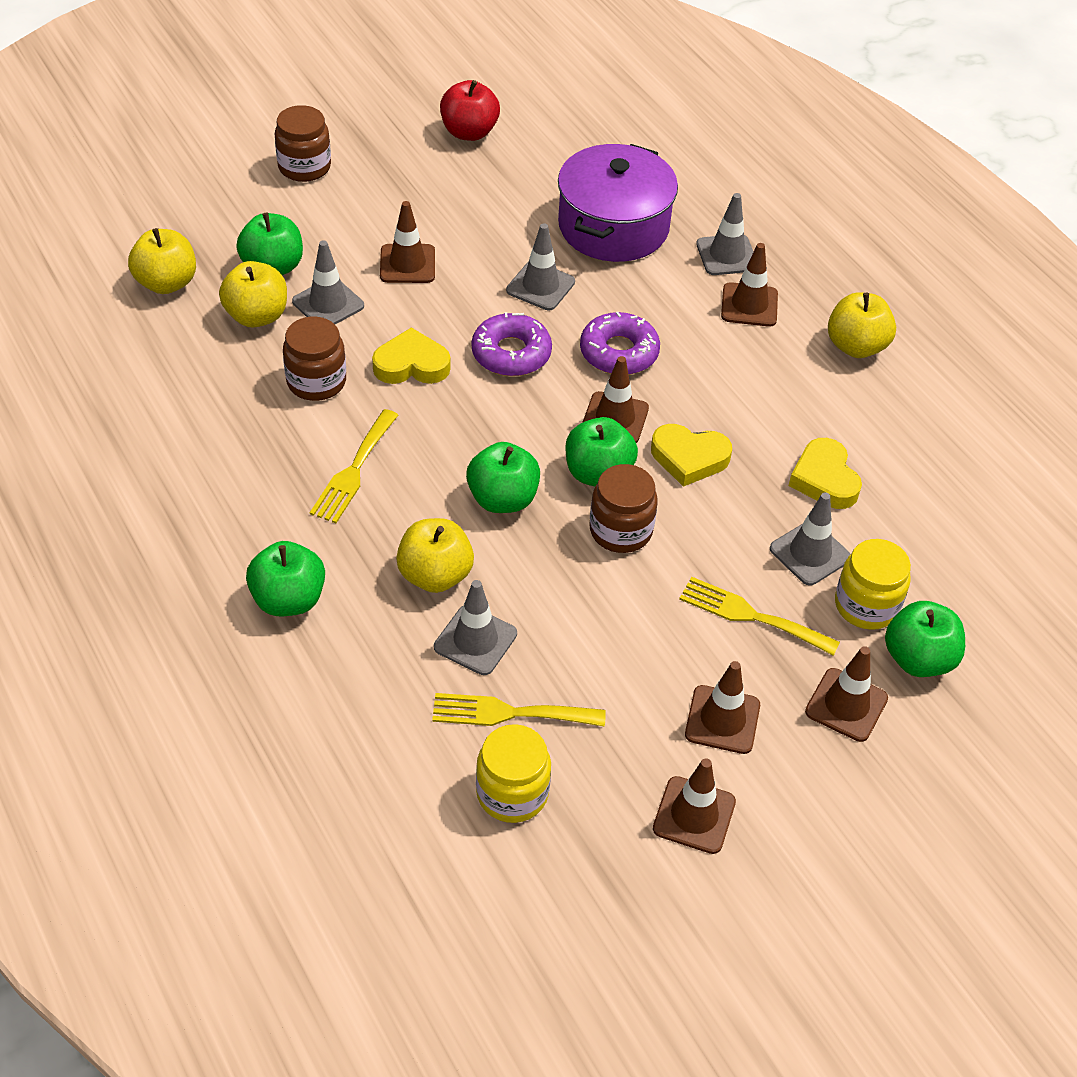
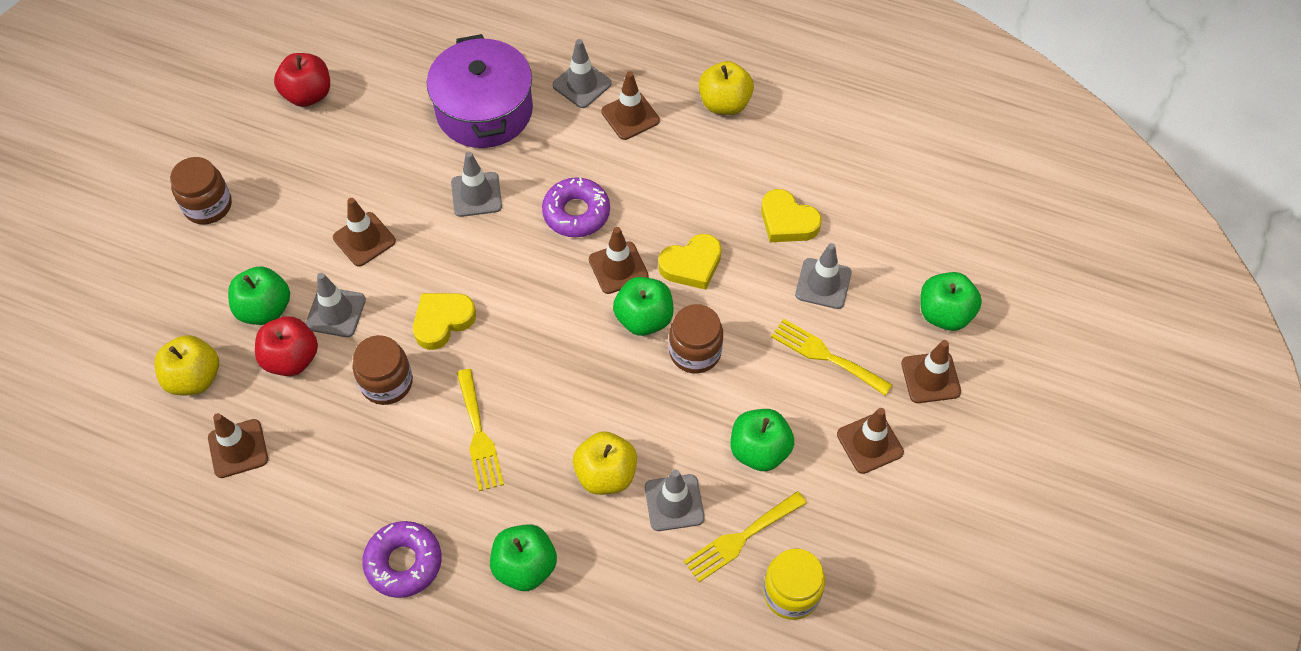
camera: 35 degrees left, 10 degrees up
(257, 316) = (291, 359): yellow apple -> red apple
(502, 499) = (599, 383): green apple -> green apple (759, 450)
(511, 353) = (504, 264): purple donut -> purple donut (403, 562)
(694, 815) = (908, 522): brown traffic cone -> brown traffic cone (238, 448)
(751, 616) = (826, 356): yellow fork -> yellow fork turned 45 degrees clockwise
(866, 605) = (886, 297): yellow jar -> none

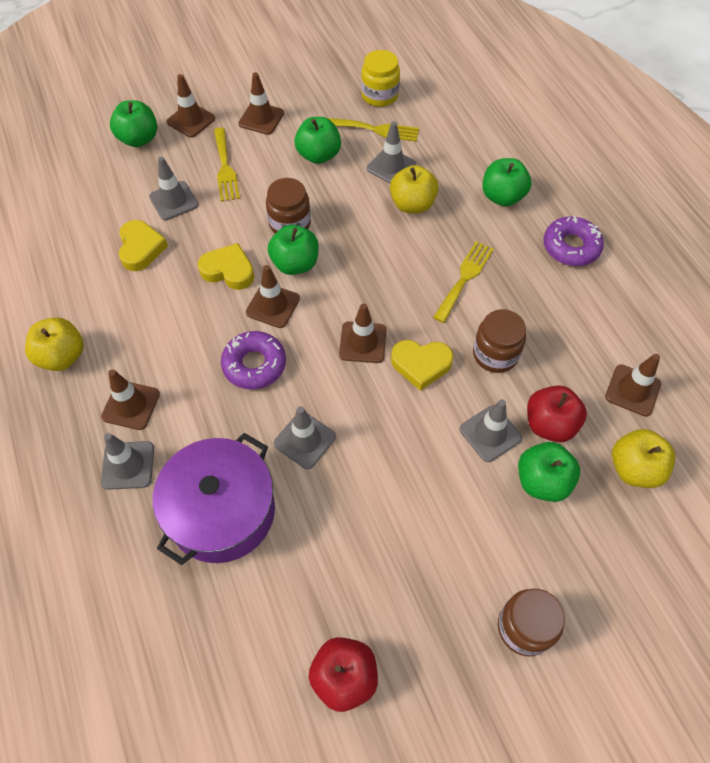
camera: 135 degrees left, 0 degrees up
(364, 239) = (420, 476): brown traffic cone -> brown traffic cone (363, 342)

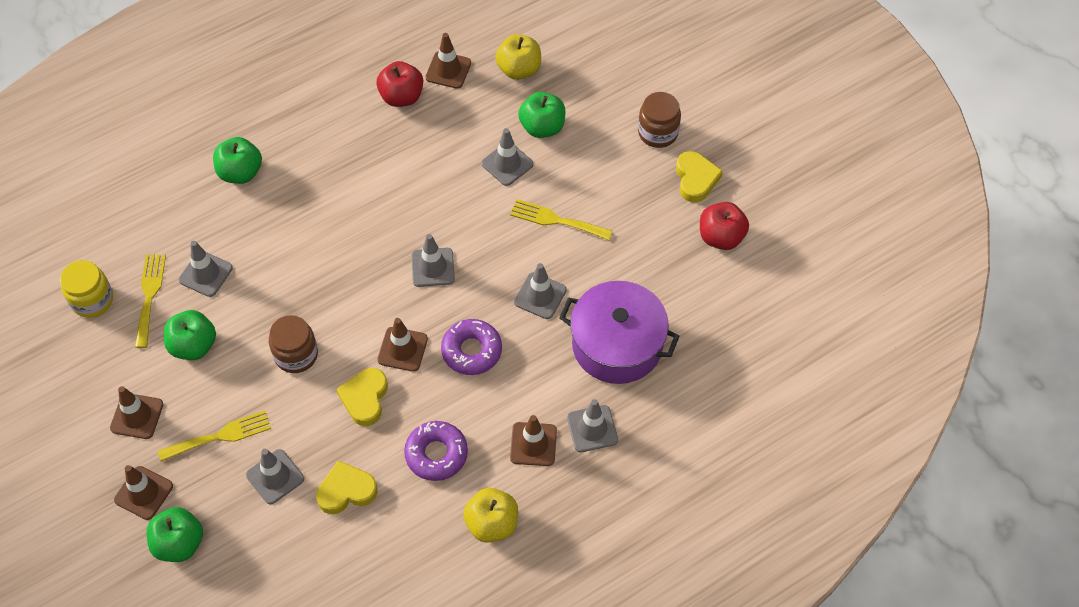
camera: 100 degrees left, 0 degrees up
(295, 264) = (348, 340): green apple -> none
(363, 342) = (433, 267): brown traffic cone -> grey traffic cone
(412, 204) = (258, 248): yellow apple -> none
(421, 365) = (449, 219): yellow heart -> yellow heart (695, 179)
(464, 278) = (347, 195): yellow fork -> yellow fork (556, 220)
(495, 354) = (429, 166): brown jar -> none
(549, 424) = (491, 124): red apple -> red apple (401, 97)
(571, 247) = (299, 115): purple donut -> purple donut (436, 454)

